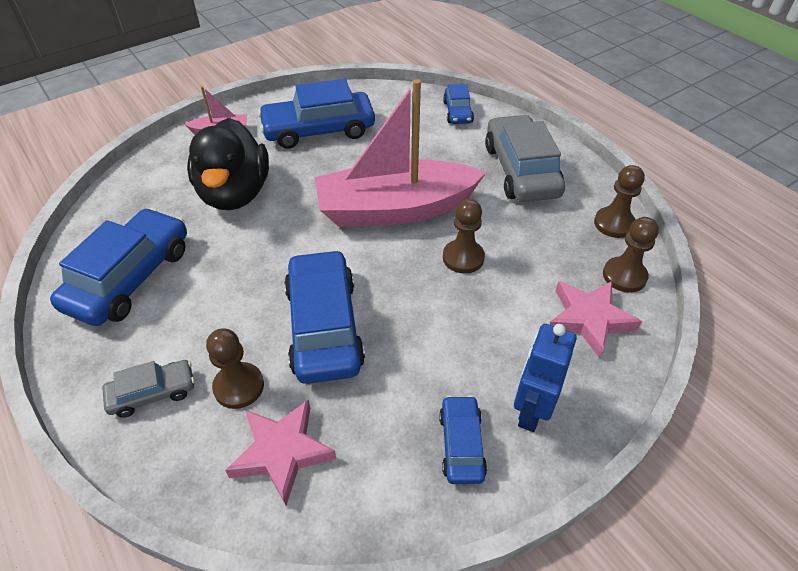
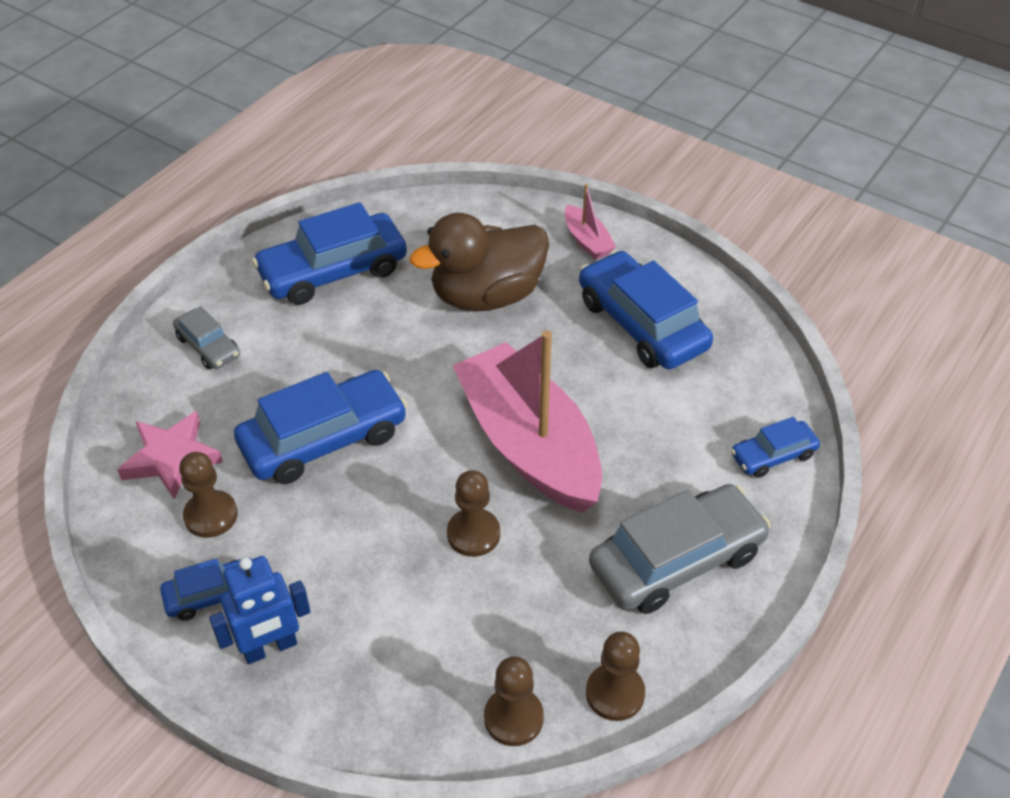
camera: 70 degrees right, 0 degrees up
(130, 277) = (333, 271): blue car -> blue car turned 150 degrees clockwise
(235, 194) = (486, 295): black duck -> brown duck
(239, 386) = (231, 401): brown pawn -> brown pawn (211, 515)
(531, 410) = (270, 648): blue robot -> blue robot turned 150 degrees clockwise
(589, 319) = (421, 686): pink star -> none

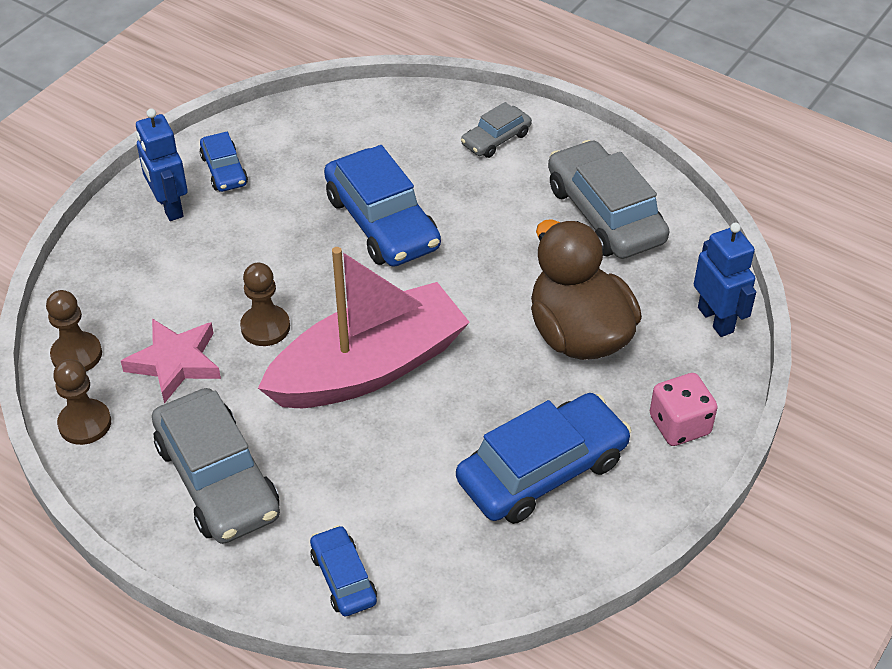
camera: 90 degrees right, 0 degrees up
(171, 458) = (364, 132): pink star -> pink star (175, 362)
(211, 515) = (302, 161): brown pawn -> none
(333, 271) = (605, 214): blue car -> grey car
(471, 211) = (716, 319): none -> blue robot
(587, 241) = (679, 425): pink boat -> pink dice

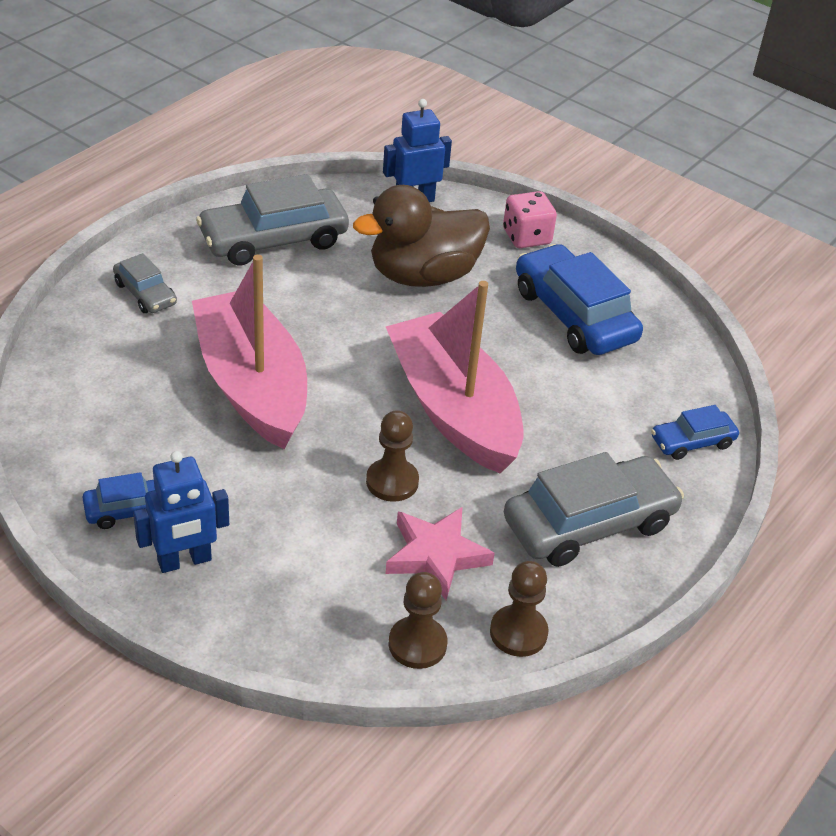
camera: 90 degrees left, 5 degrees down
(382, 222) = (252, 385): blue car -> pink boat

